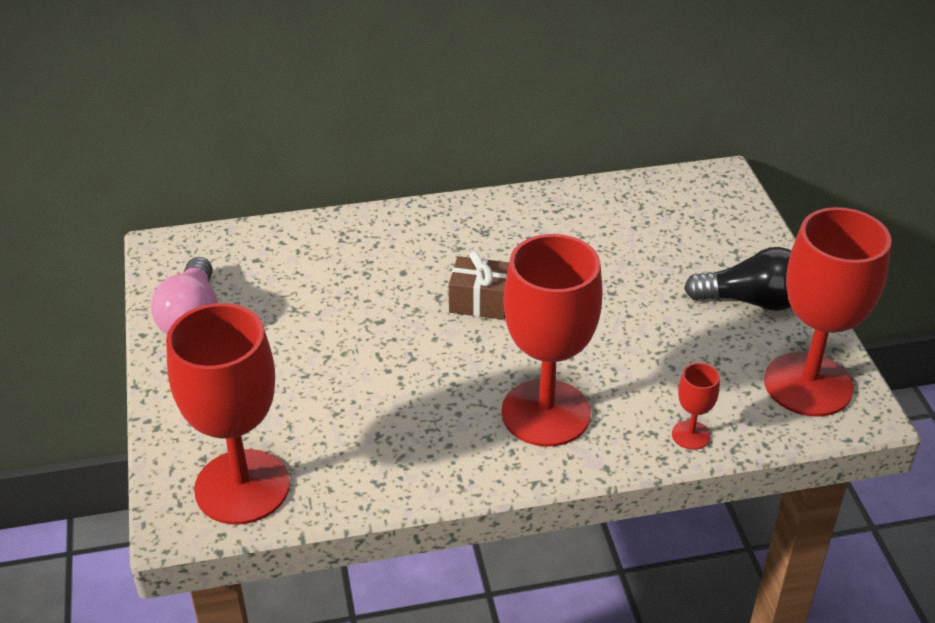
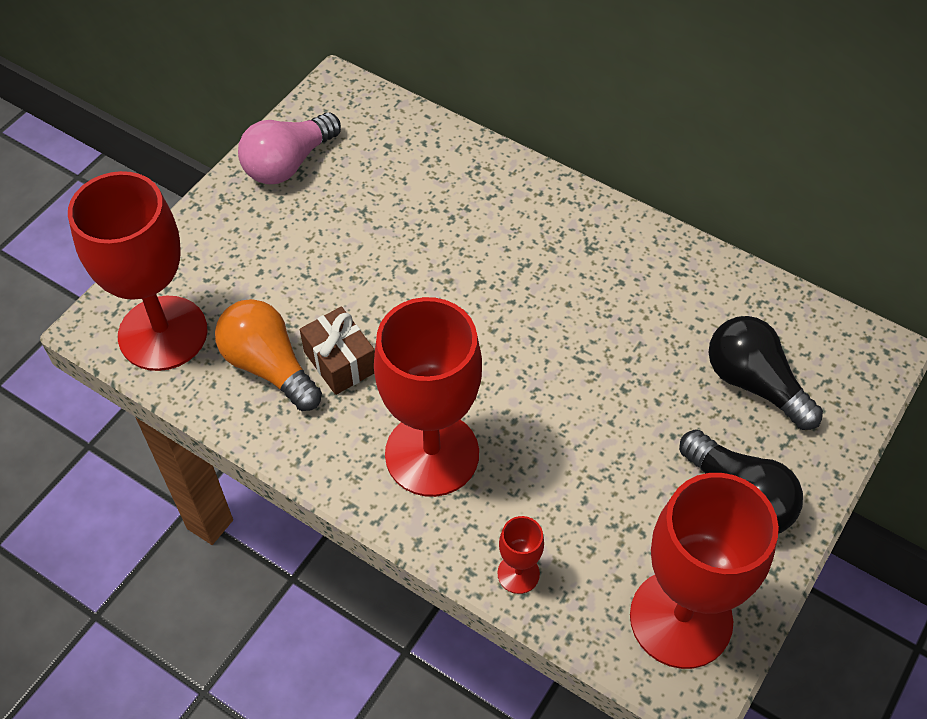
camera: 45 degrees right, 15 degrees up
(358, 447) = (269, 366): none -> orange light bulb
(480, 302) = (505, 312): brown gift -> brown gift (340, 362)
(679, 238) = (754, 383): none -> black light bulb

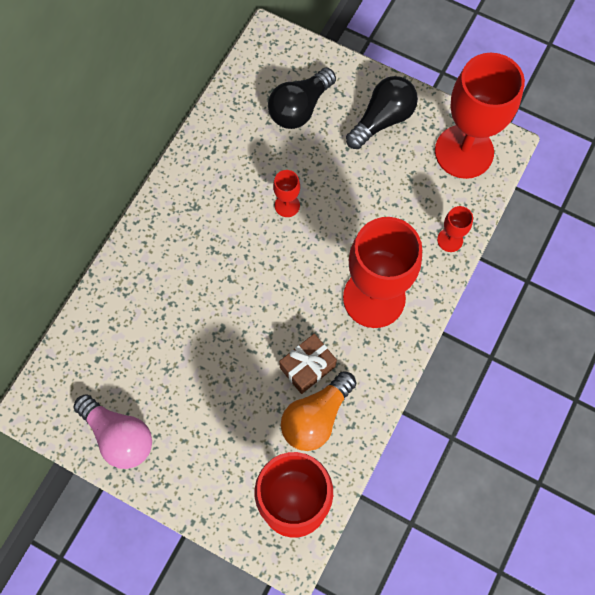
camera: 95 degrees left, 15 degrees up
(588, 355) = (287, 205): none -> red goblet

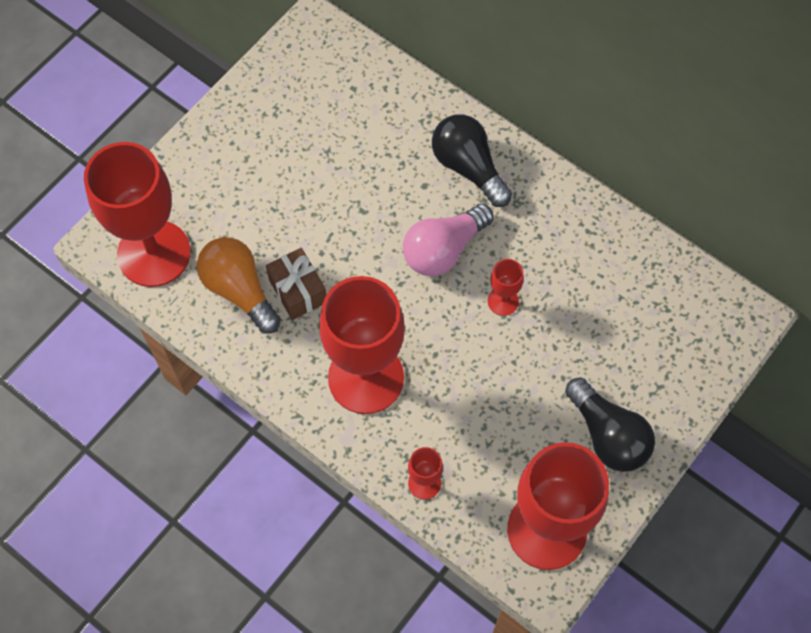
camera: 100 degrees right, 5 degrees down
(119, 435) = (266, 100): pink light bulb -> pink light bulb (444, 249)
(300, 108) = (637, 338): black light bulb -> black light bulb (468, 167)

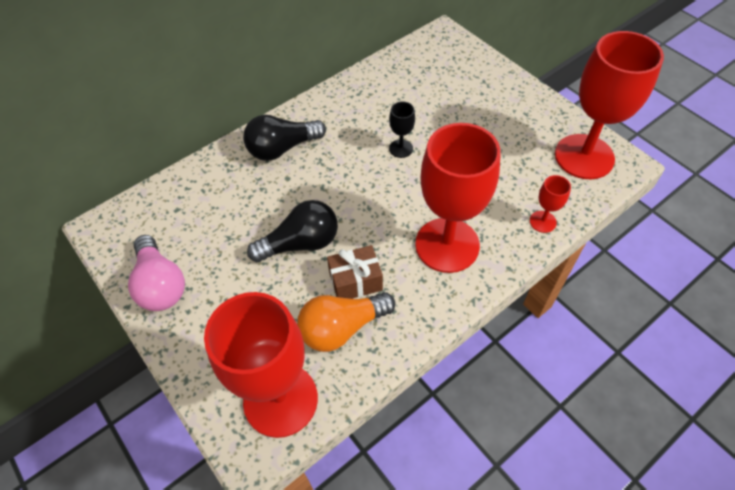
camera: 75 degrees left, 10 degrees down
(444, 249) = (347, 175): pink light bulb -> pink light bulb (160, 284)
(503, 301) = (401, 148): red goblet -> black goblet
(607, 435) = (515, 112): black light bulb -> black light bulb (300, 243)

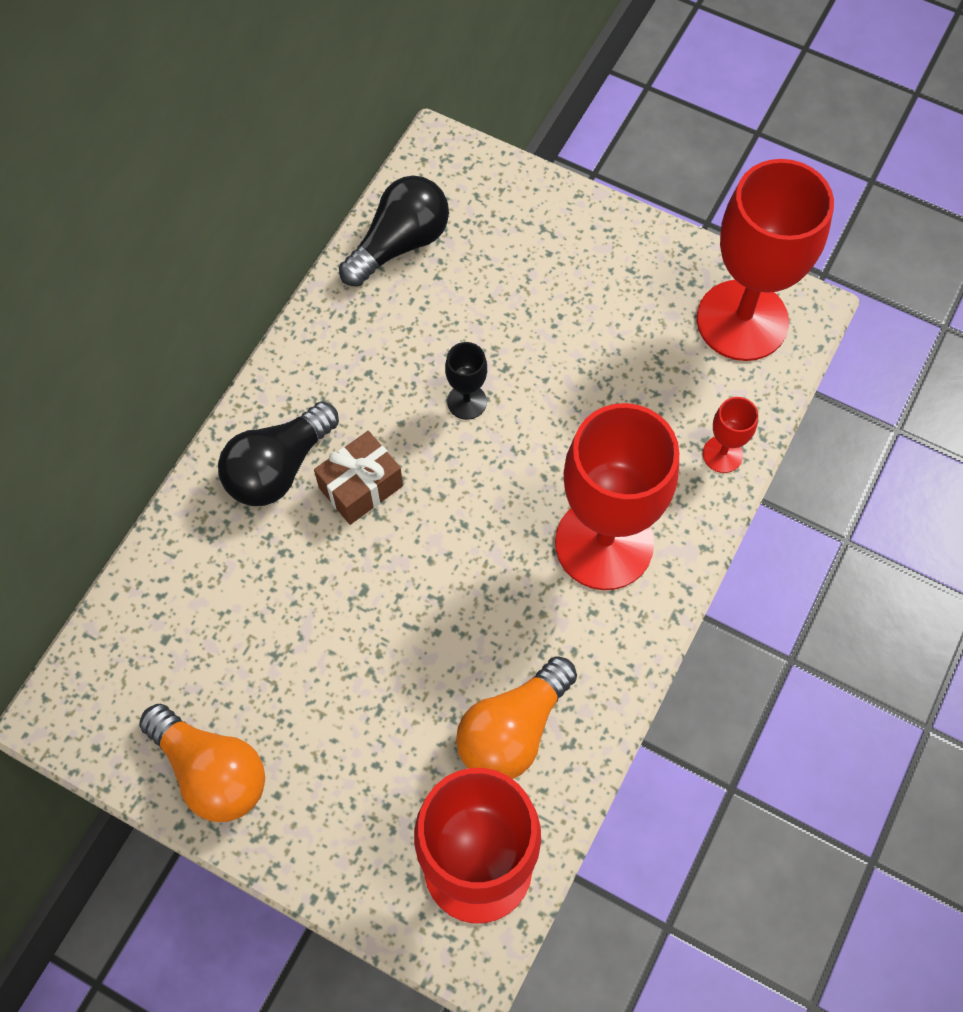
camera: 25 degrees left, 10 degrees up
(160, 284) = (211, 771): pink light bulb -> orange light bulb
(300, 243) = (390, 622): black light bulb -> black light bulb (400, 244)
(355, 281) = (499, 651): brown gift -> brown gift (361, 487)

